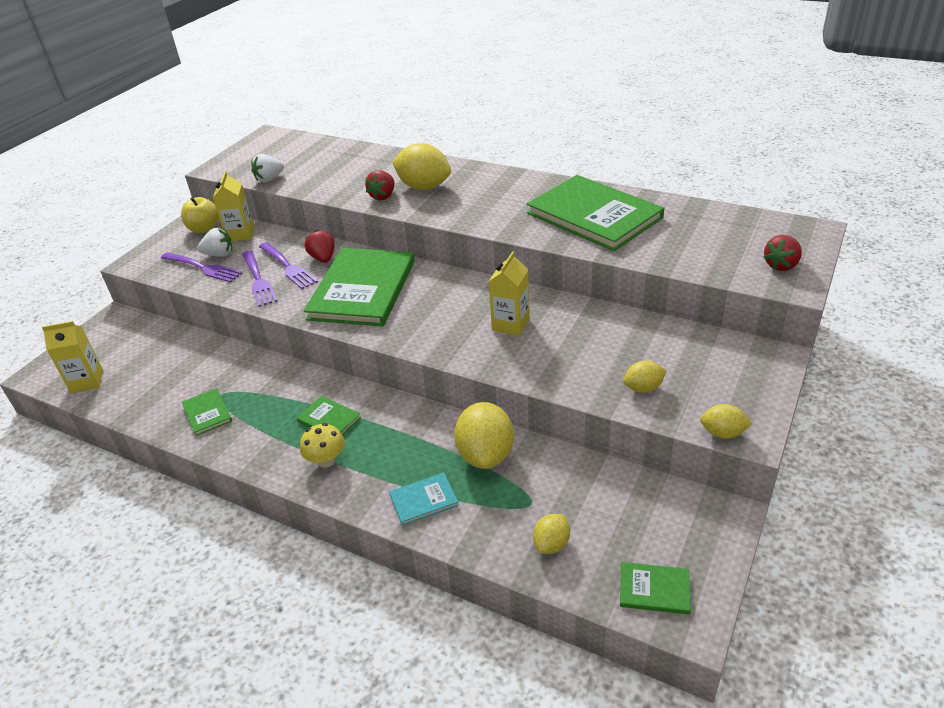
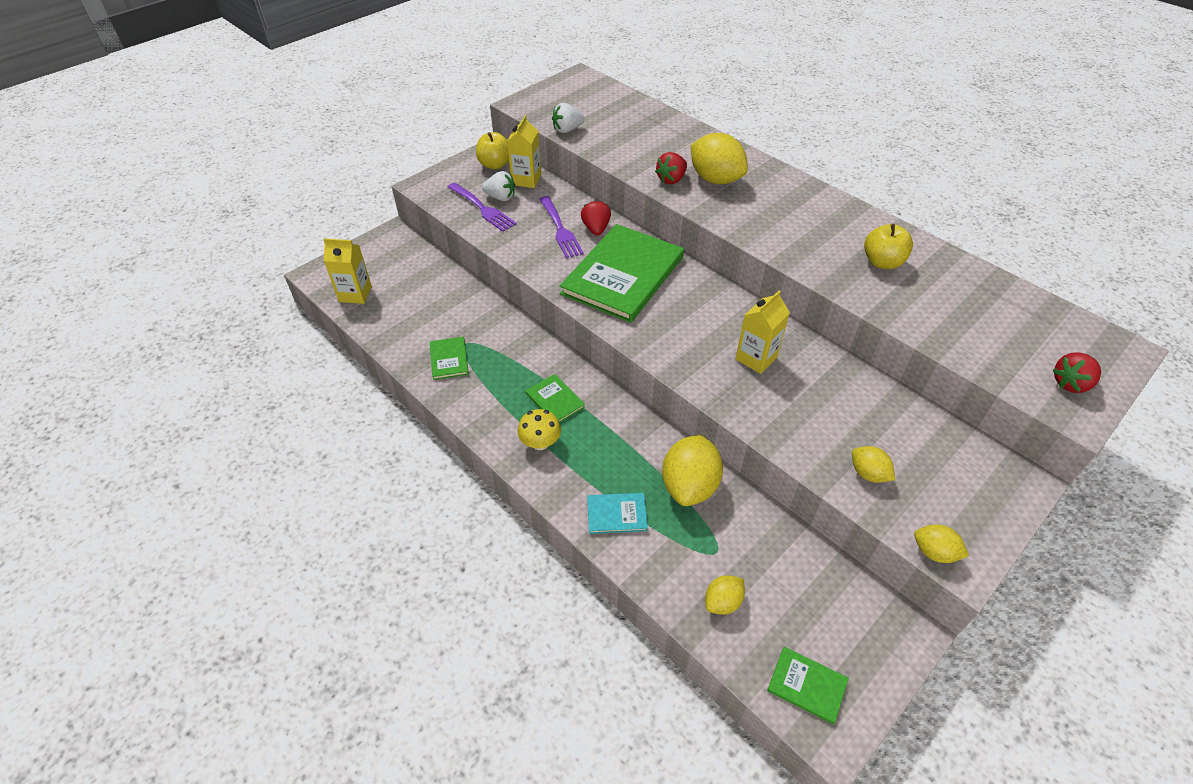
camera: 15 degrees right, 10 degrees up
(258, 280) = (528, 236): purple fork -> none
(594, 215) = (882, 262): green book -> yellow apple
(643, 388) = (868, 473): yellow lemon -> yellow lemon turned 45 degrees clockwise

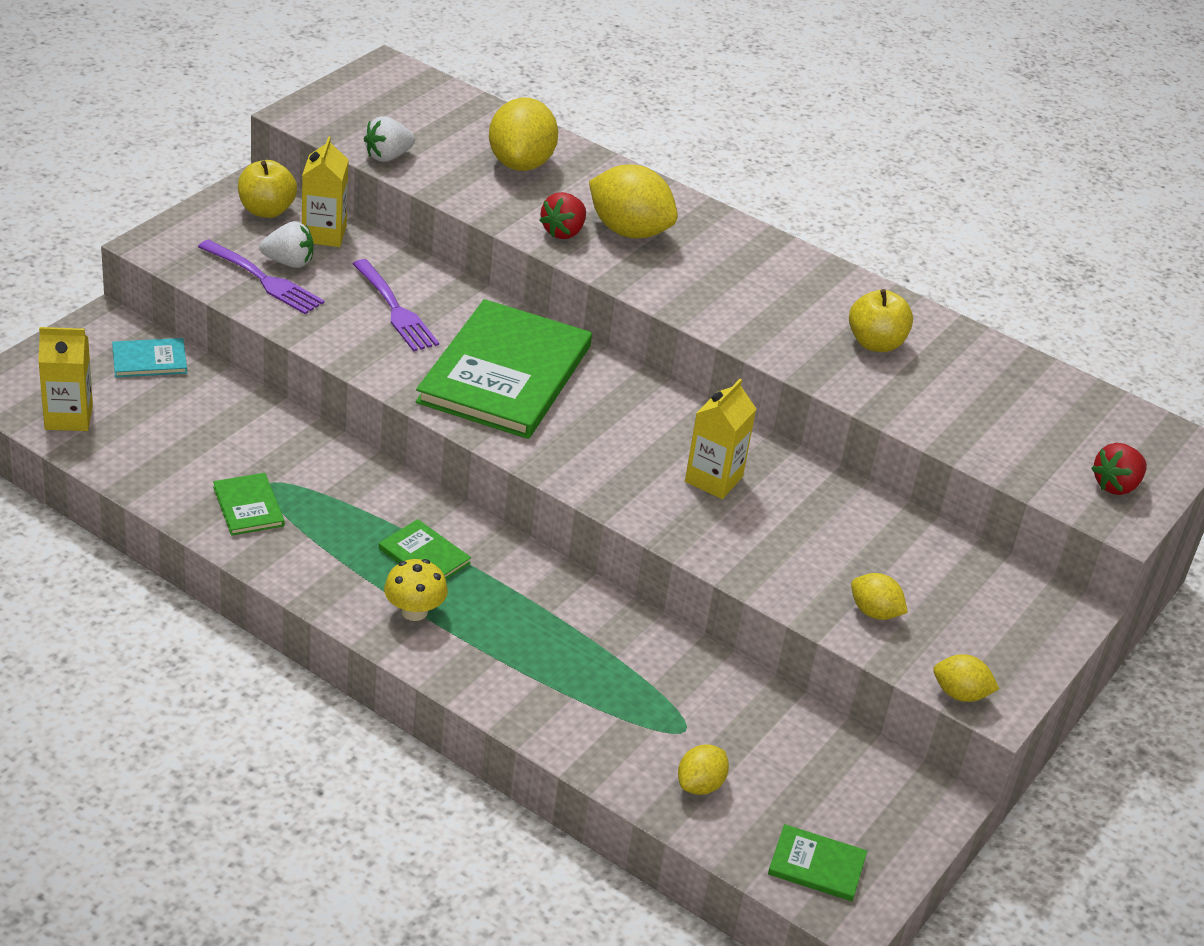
camera: 15 degrees left, 10 degrees down
(596, 229) = (451, 308): red strawberry -> none
(616, 514) = (541, 694): turquoise book -> turquoise book (149, 360)
(689, 485) = (637, 654): yellow lemon -> yellow lemon (521, 163)

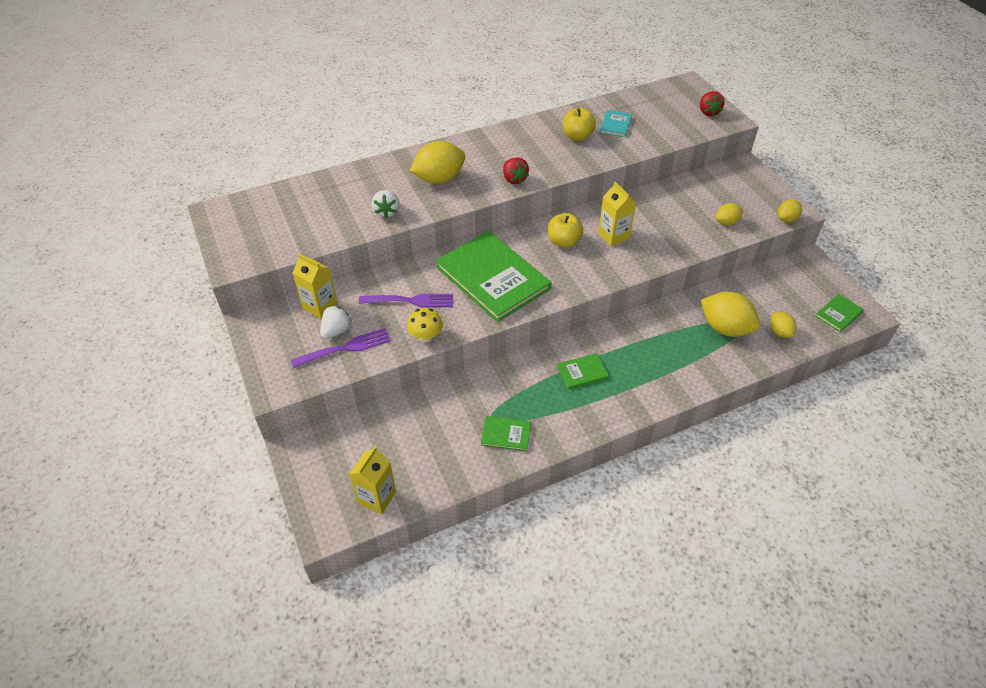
camera: 55 degrees left, 10 degrees up
(149, 360) = (346, 437): turquoise book -> turquoise book (615, 125)
(266, 210) = (278, 323): yellow apple -> yellow apple (563, 242)
(387, 156) = (304, 244): white strawberry -> white strawberry (387, 211)
(414, 611) = (623, 392): yellow mushroom -> yellow mushroom (426, 336)
(521, 163) = (351, 195): yellow lemon -> yellow lemon (725, 328)
(563, 232) = (424, 202): red strawberry -> red strawberry (514, 179)

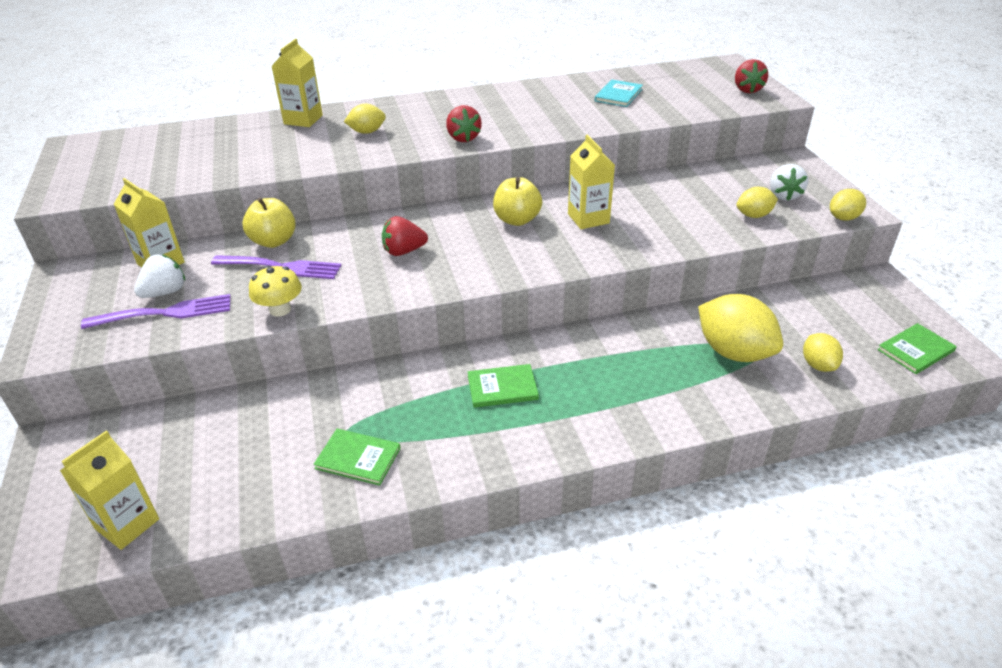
camera: 10 degrees right, 10 degrees down
(384, 170) = (303, 120): none -> yellow carton
(387, 211) = (283, 158): white strawberry -> white strawberry (784, 195)
(439, 179) = (367, 132): yellow lemon -> yellow lemon, size x0.54
(492, 278) = (404, 251): green book -> red strawberry
(577, 136) = (564, 103): yellow apple -> yellow apple (274, 241)

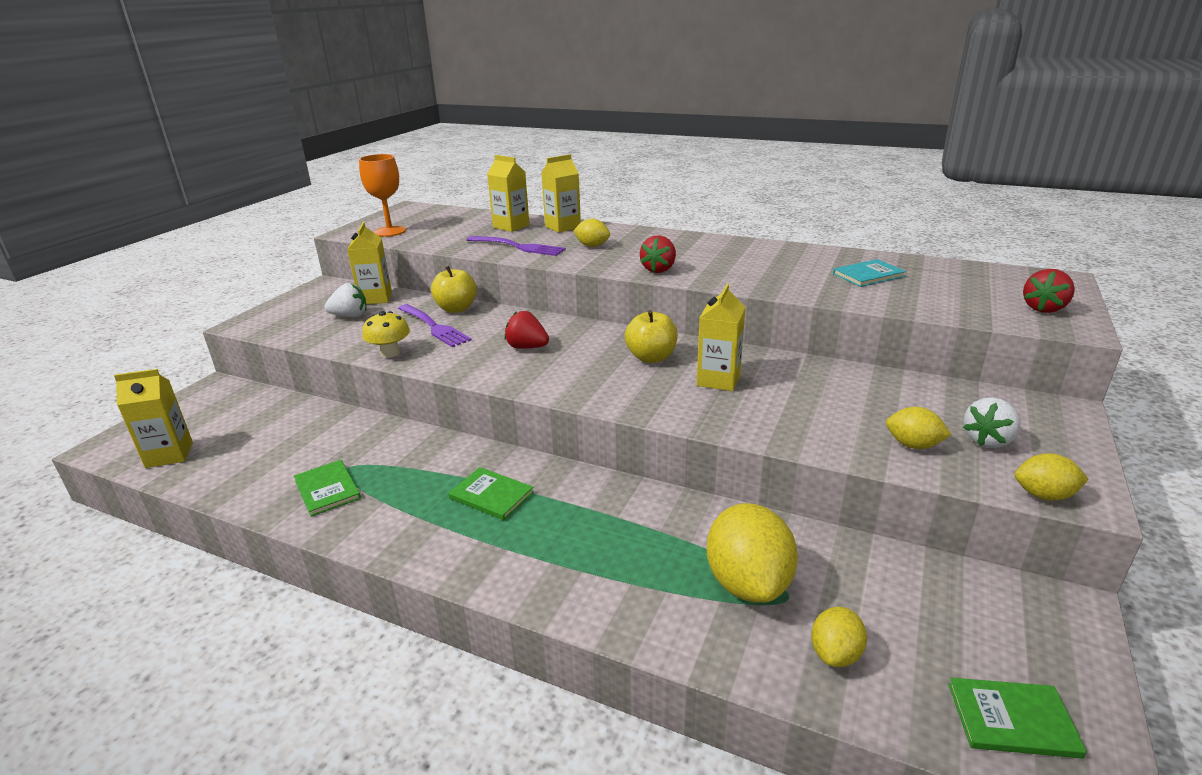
camera: 40 degrees right, 10 degrees down
(109, 181) = (390, 231): none -> orange goblet
(165, 313) = (330, 328): purple fork -> purple fork (518, 247)
(246, 134) = (511, 226): none -> yellow carton

